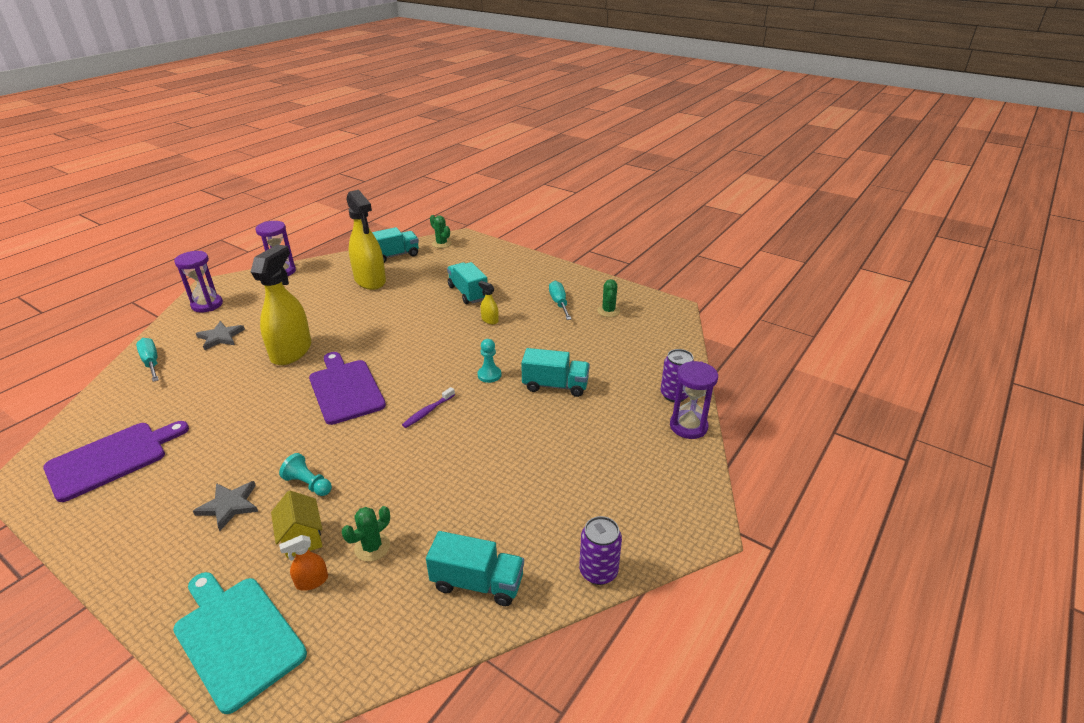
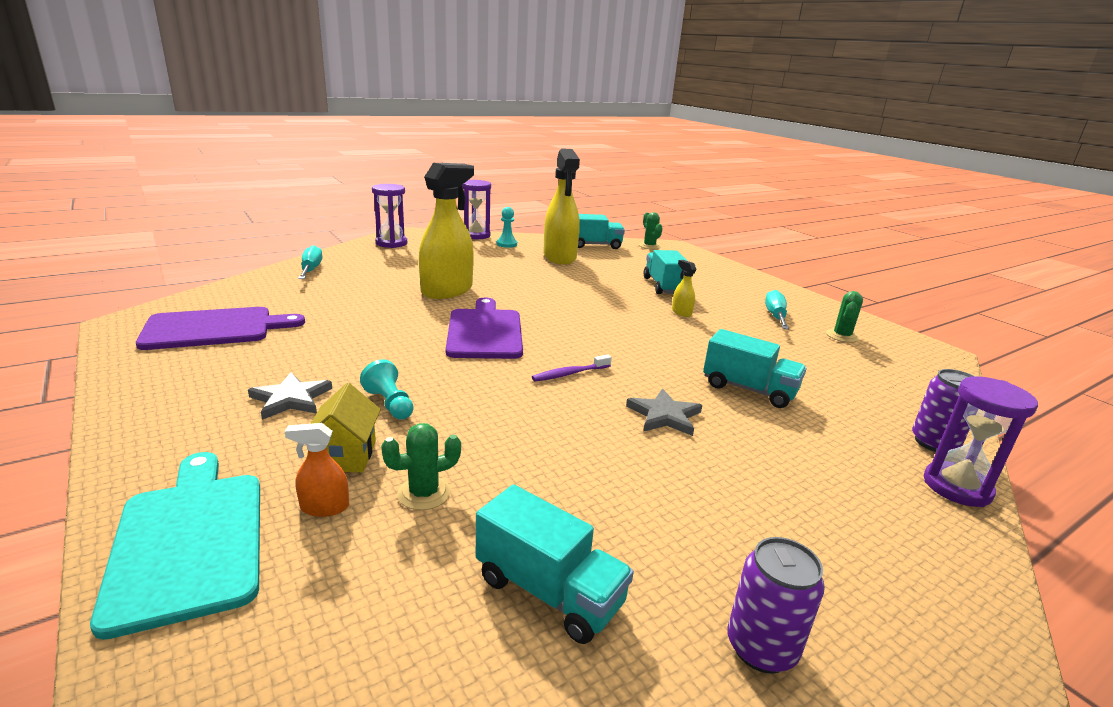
camera: 20 degrees right, 10 degrees down
(220, 337) = (387, 266): grey star -> grey star (664, 415)
(489, 375) = (662, 359): turquoise pawn -> turquoise pawn (506, 244)

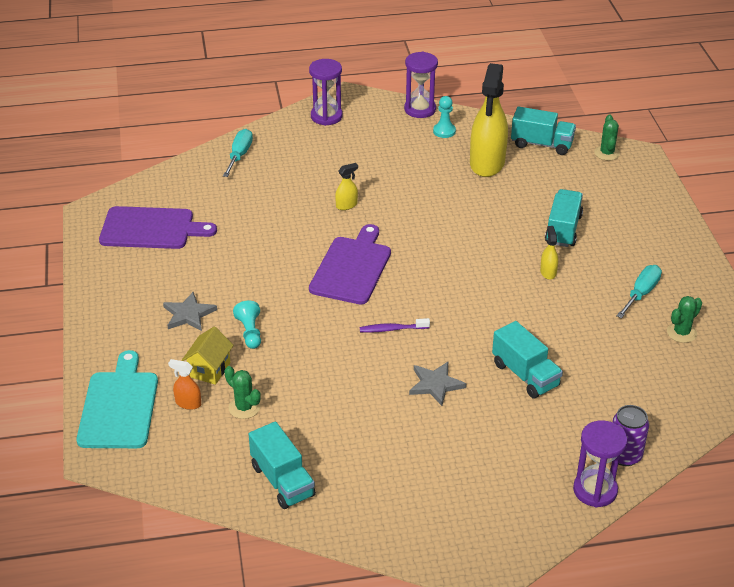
camera: 25 degrees right, 15 degrees up
(424, 493) = (244, 407): green cactus -> green cactus turned 45 degrees clockwise
(447, 290) = (346, 205): yellow spray bottle -> yellow spray bottle, size x0.42
(761, 648) = (369, 536): purple can -> none

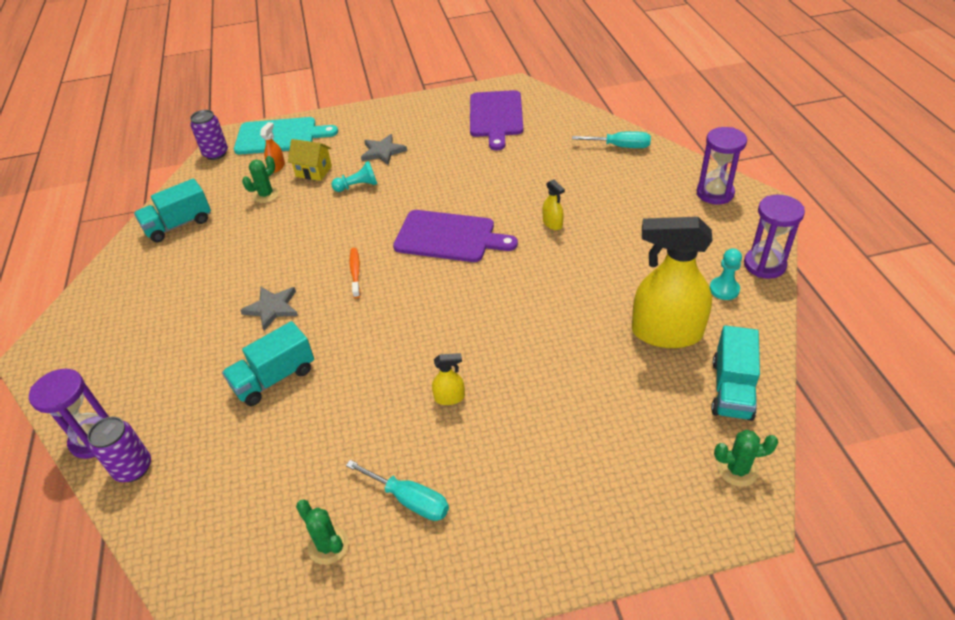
camera: 90 degrees right, 5 degrees up
(136, 467) = (216, 154): none -> purple can
(392, 329) = (355, 272): purple toothbrush -> orange toothbrush
(563, 229) = (538, 413): turquoise truck -> none

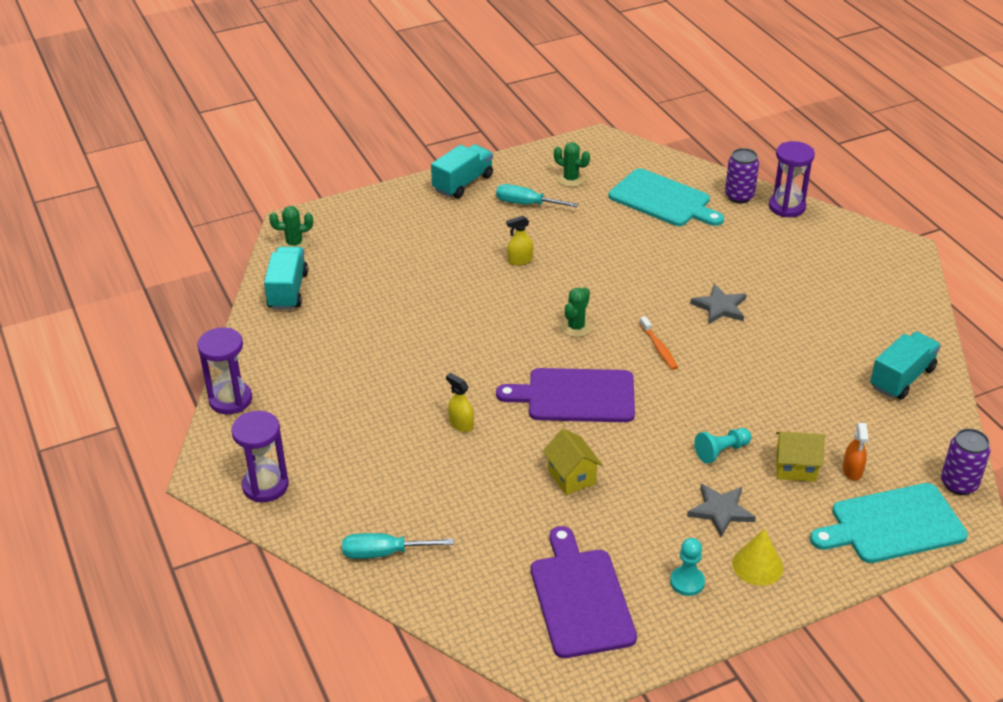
camera: 165 degrees right, 5 degrees down
(229, 477) = (663, 200): none -> turquoise cutting board
(266, 195) = (830, 427): green cactus -> green cactus (576, 327)
(274, 378) = (675, 257): turquoise truck -> turquoise truck (463, 183)
(379, 123) = (757, 565): none -> yellow cone
(476, 179) = (571, 477): none -> yellow house
(666, 333) = (339, 326): yellow spray bottle -> none
(724, 289) = (278, 370): turquoise pawn -> turquoise pawn (687, 582)

